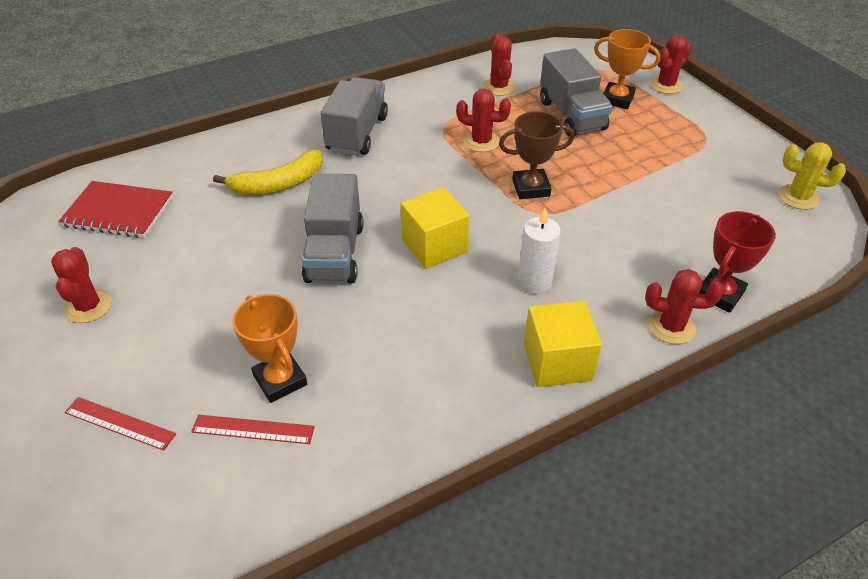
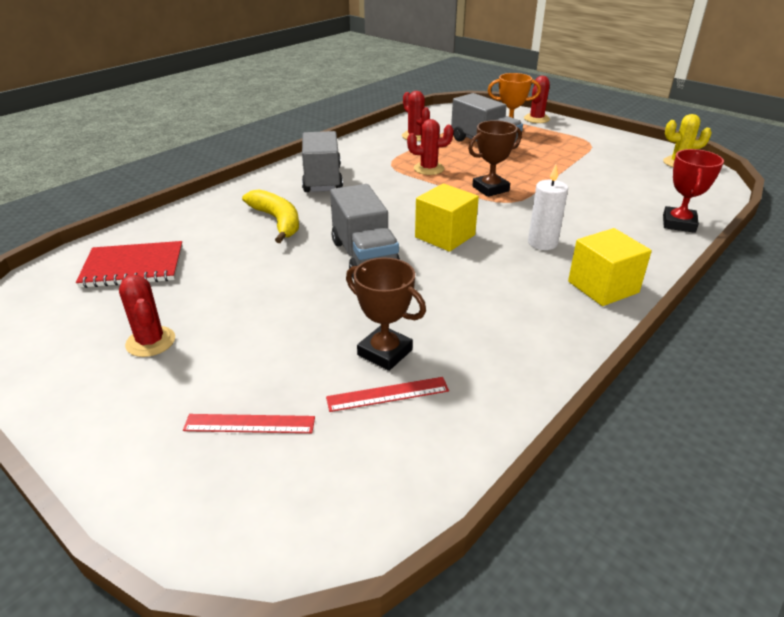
camera: 20 degrees left, 10 degrees down
(278, 183) = (277, 221): yellow banana -> yellow banana turned 75 degrees counterclockwise
(280, 380) = (385, 352): orange trophy -> brown trophy
(671, 327) = (664, 248): red cactus -> none

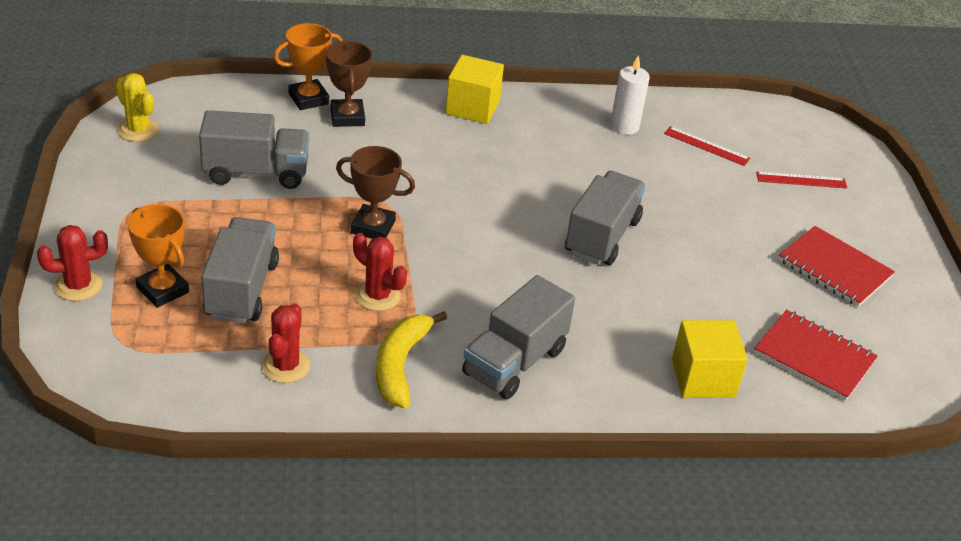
camera: 140 degrees left, 5 degrees up
(150, 342) = (834, 269): red cactus -> red notebook
(249, 424) = (801, 180): red ruler -> red ruler turned 45 degrees counterclockwise
(277, 221) = (633, 328): yellow banana -> yellow banana (400, 365)
(385, 352) = (680, 165): brown trophy -> brown trophy (347, 117)
(445, 236) = (507, 210): yellow cube -> yellow cube (703, 378)
(542, 243) = (444, 155): white candle -> white candle (624, 126)
(592, 178) = (256, 173): none -> grey truck
(678, 223) = (308, 99): red trophy -> orange trophy

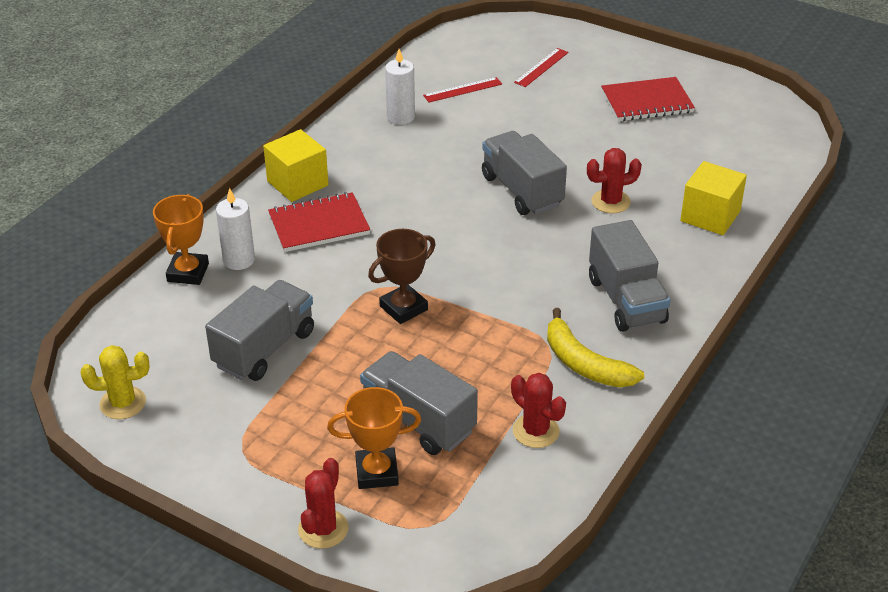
camera: 50 degrees left, 0 degrees up
(347, 117) = (239, 260): brown trophy -> white candle
(377, 296) = (492, 342): red cactus -> red cactus (610, 202)
(814, 357) = (726, 156): red notebook -> red notebook (319, 225)

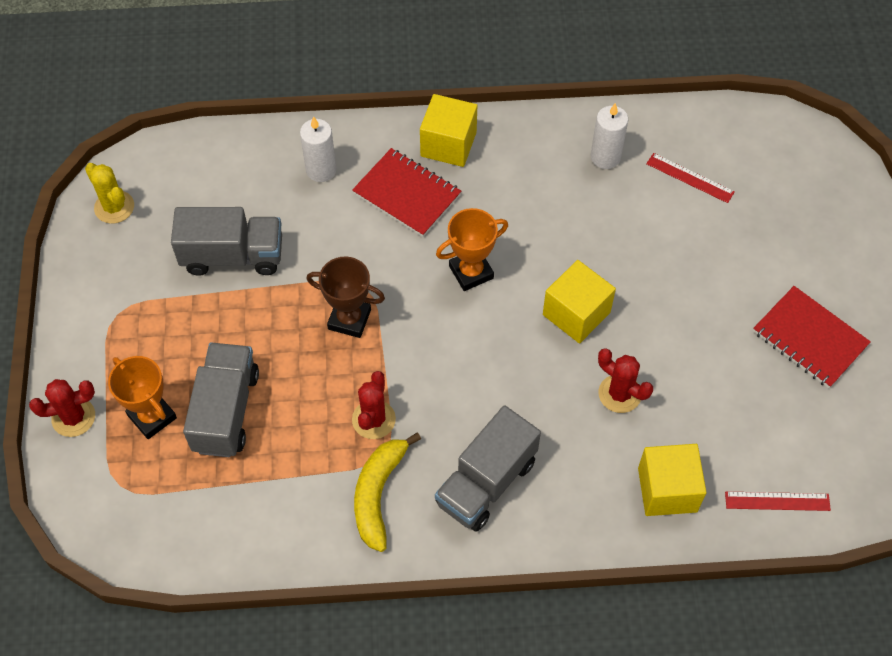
camera: 55 degrees right, 20 degrees up
(188, 272) = (281, 147): orange trophy -> orange trophy (471, 272)
(522, 191) = (576, 313): grey truck -> yellow cube
(536, 431) = (271, 502): red cactus -> red cactus (373, 419)
(541, 67) = (786, 218): red ruler -> red ruler (777, 501)

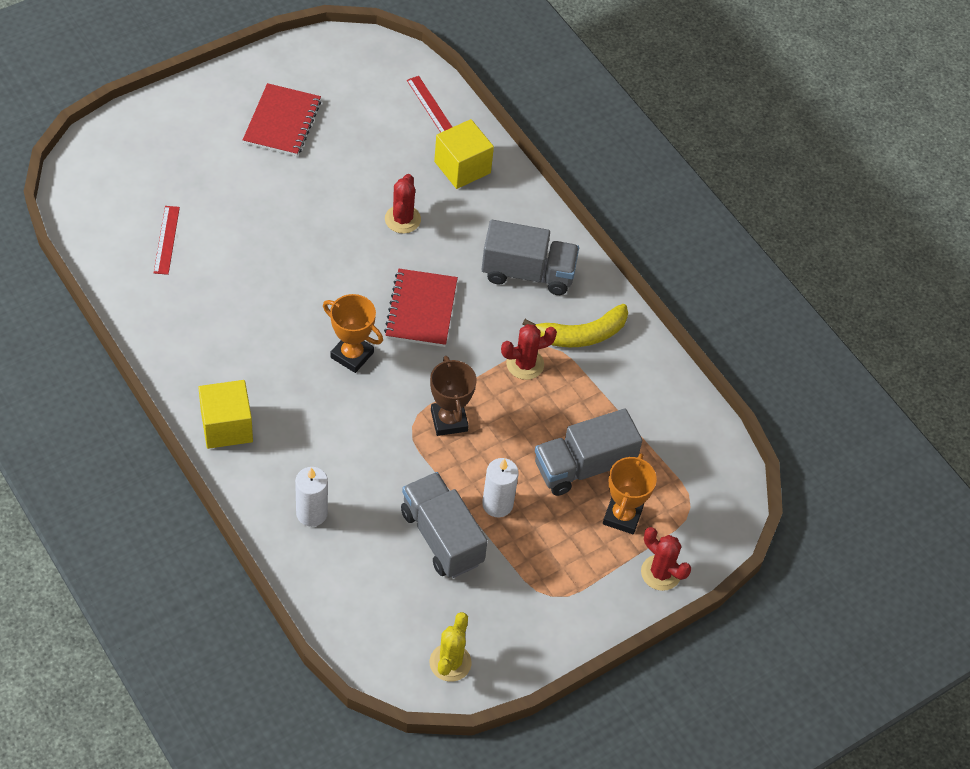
camera: 125 degrees left, 5 degrees down
(407, 194) = (299, 434): red notebook -> red notebook (421, 310)
(576, 313) = (348, 270): yellow cube -> none
(605, 157) = (176, 305): white candle -> white candle (497, 504)

